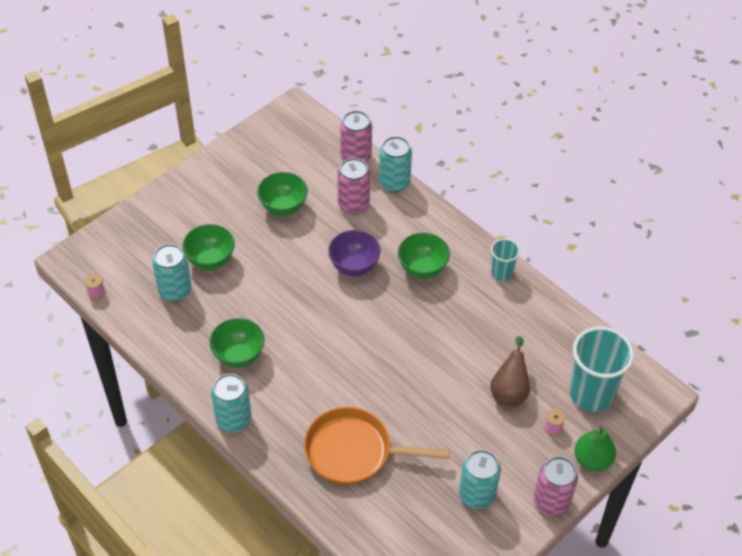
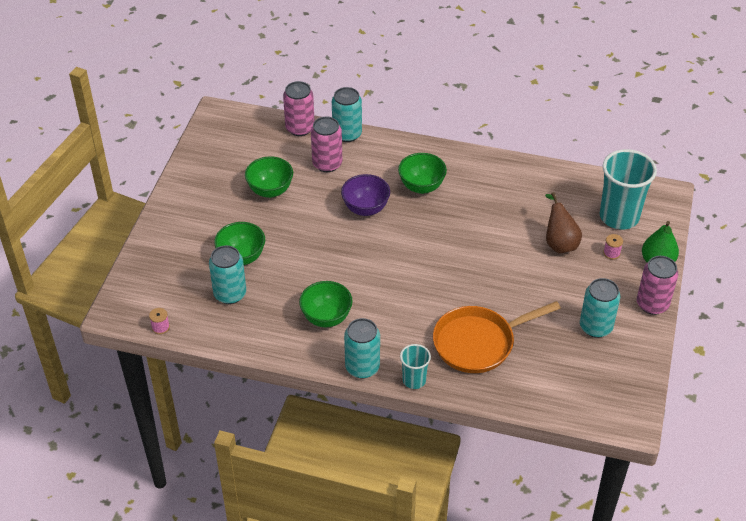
camera: 30 degrees left, 5 degrees down
(501, 273) = (484, 162): turquoise cup -> turquoise cup (414, 380)

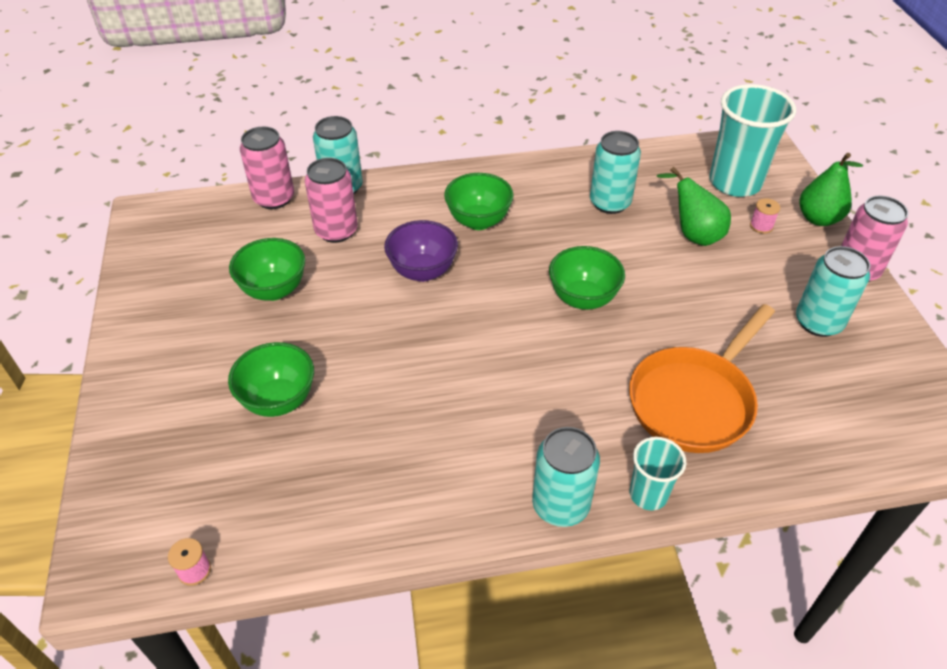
camera: 25 degrees left, 0 degrees up
(230, 294) = (288, 465): turquoise can -> turquoise can (610, 203)
(326, 318) = (460, 446): green bowl -> green bowl (583, 298)
(559, 243) = (693, 234): brown pear -> green pear

